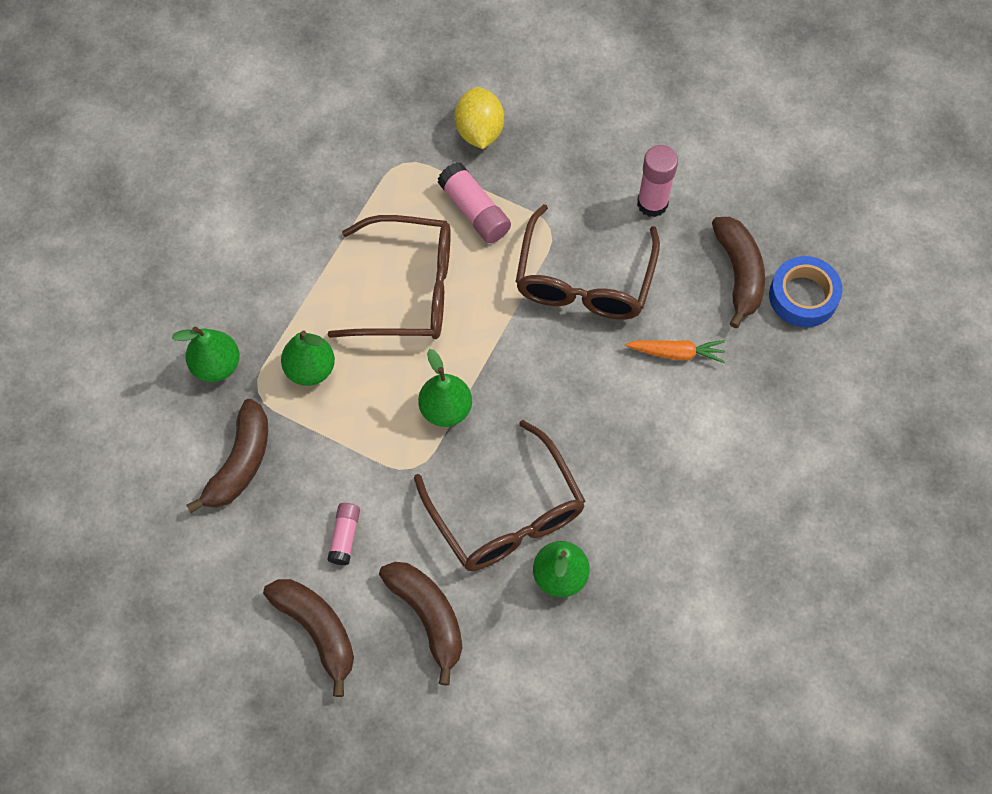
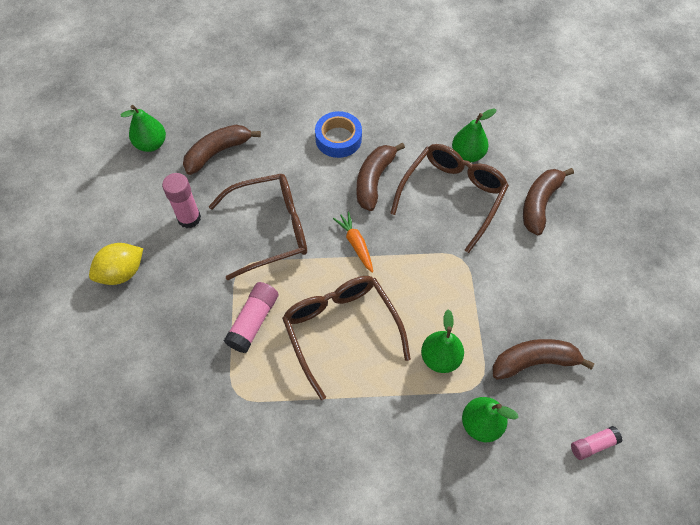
camera: 120 degrees left, 5 degrees down
(317, 630) = (593, 254): brown banana -> brown banana (374, 180)
(345, 536) = (530, 271): pink glue stick -> pink glue stick (593, 445)
(445, 409) = (411, 261): green pear -> green pear (151, 144)
(479, 131) = (181, 354): yellow lemon -> yellow lemon (122, 273)
(676, 353) = (293, 160): orange carrot -> orange carrot (356, 244)
(803, 296) = (216, 117): blue tape -> blue tape (338, 139)

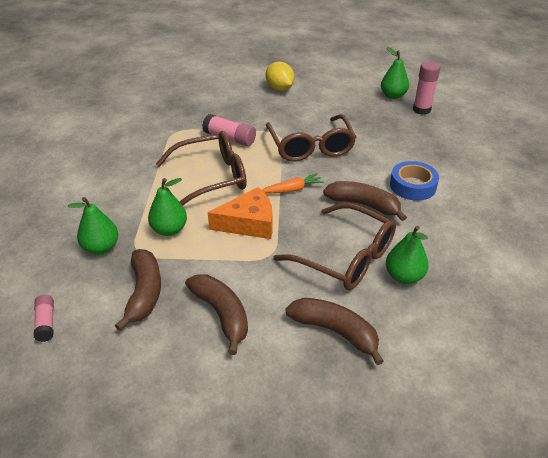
camera: 95 degrees right, 20 degrees down
(189, 218) = (323, 112): pink glue stick -> pink glue stick (421, 110)
(218, 152) = (388, 123): brown banana -> brown banana (222, 314)
(417, 281) = (249, 223): none -> orange cheese

